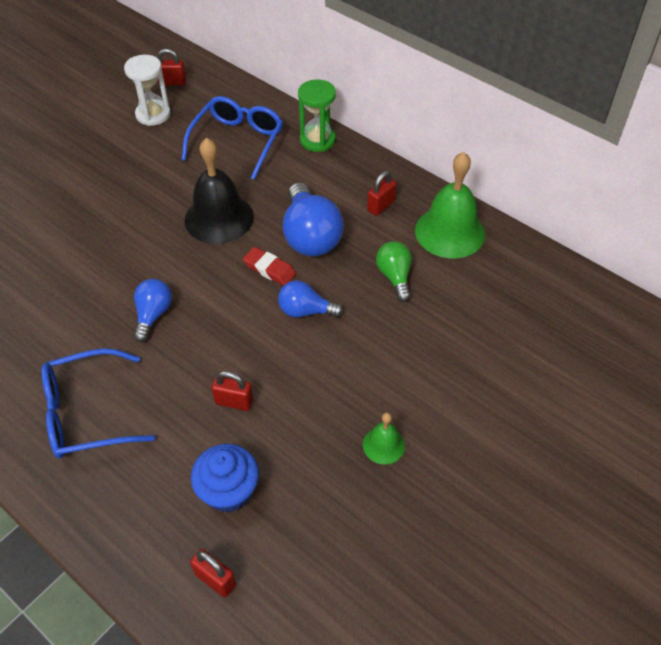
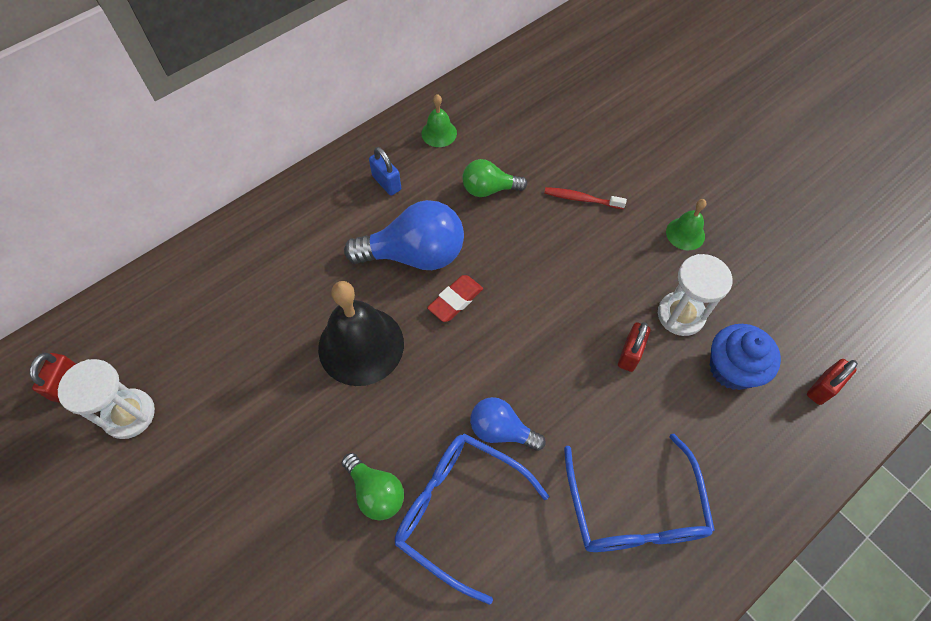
camera: 80 degrees left, 10 degrees up
(101, 247) = (376, 492): none -> green light bulb
(237, 142) = (229, 312): blue glasses -> blue glasses (459, 510)
(283, 443) = (680, 315): none -> white hourglass
(305, 311) = (520, 274): blue light bulb -> none
(317, 140) = (259, 225): green hourglass -> none
(381, 206) = (386, 183): red padlock -> blue padlock
(403, 350) = (581, 199): none -> red toothbrush
(450, 232) = (439, 133): green bell -> green bell, size x0.49

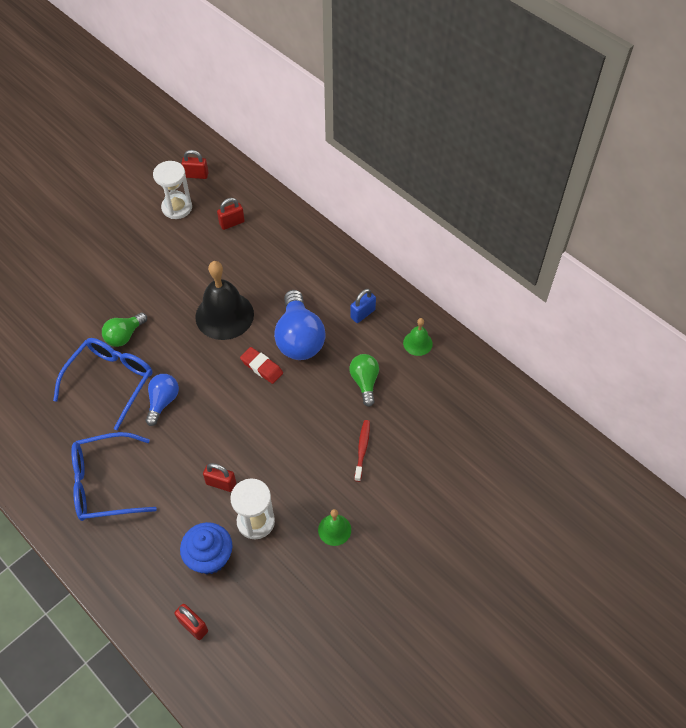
camera: 85 degrees right, 5 degrees down
(188, 332) = (232, 223): none -> red padlock

